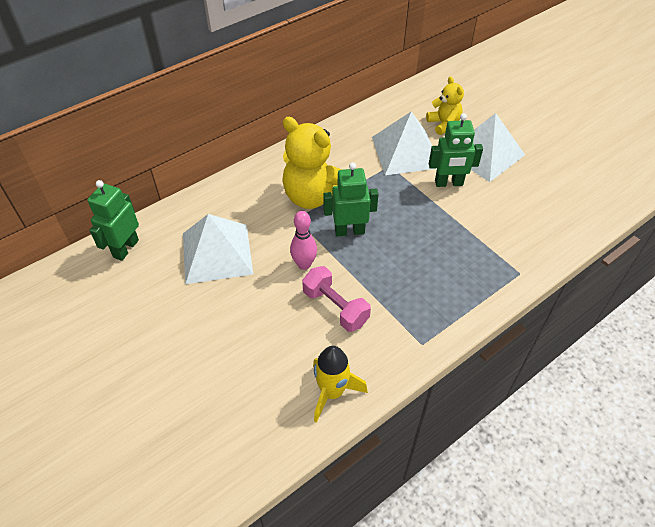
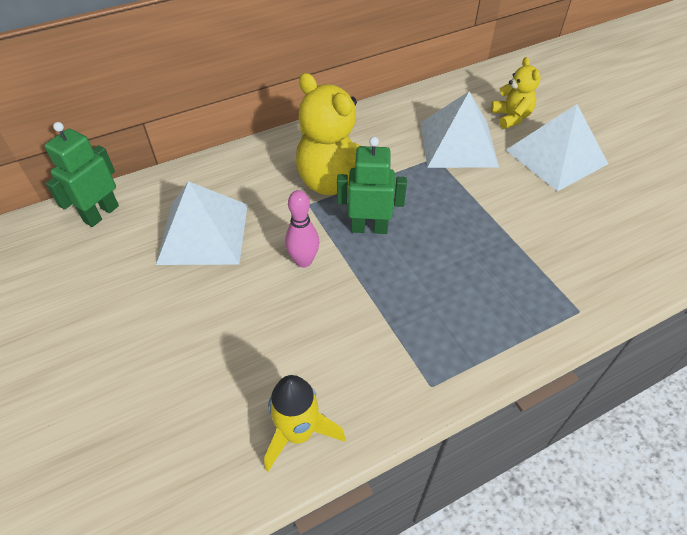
camera: 10 degrees right, 0 degrees up
(335, 307) = (329, 320): pink dumbbell -> none
(448, 183) = (504, 186): green robot -> none

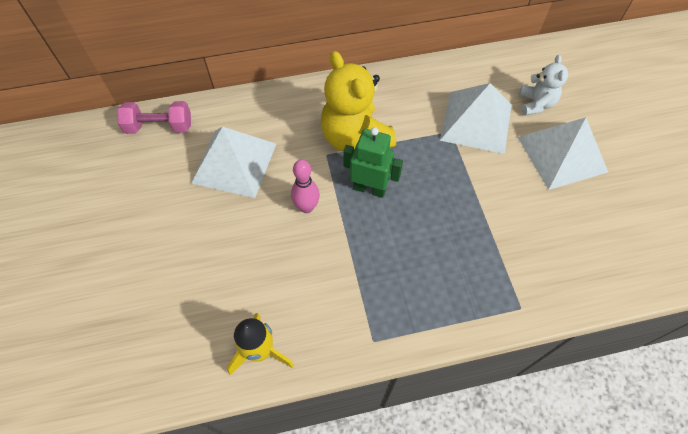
camera: 15 degrees right, 10 degrees up
(101, 214) = (159, 127): green robot -> pink dumbbell
(511, 117) = (536, 104): yellow teddy bear -> white teddy bear

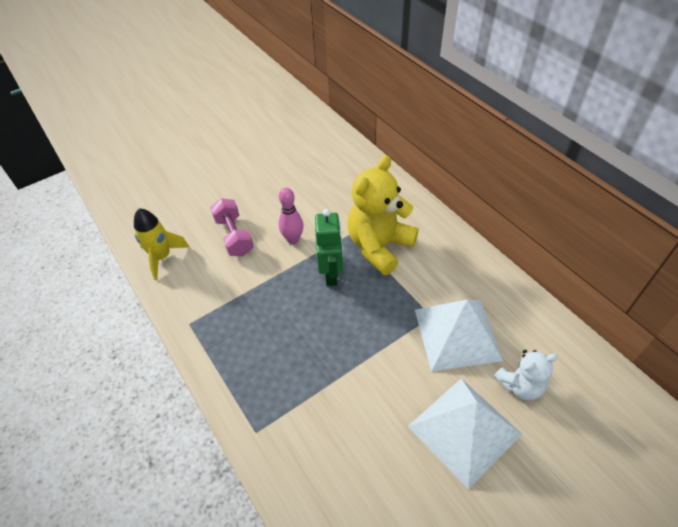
camera: 70 degrees right, 10 degrees down
(159, 127) = (322, 133): pink dumbbell -> pink dumbbell (234, 236)
(234, 163) = (312, 183): white pyramid -> none

